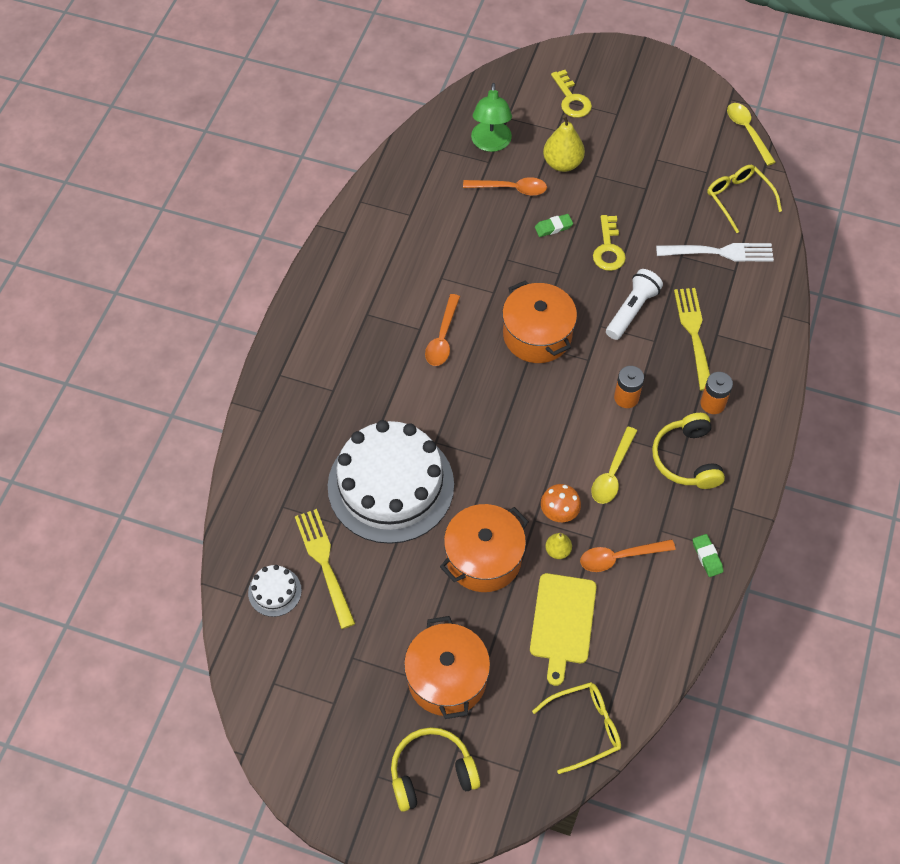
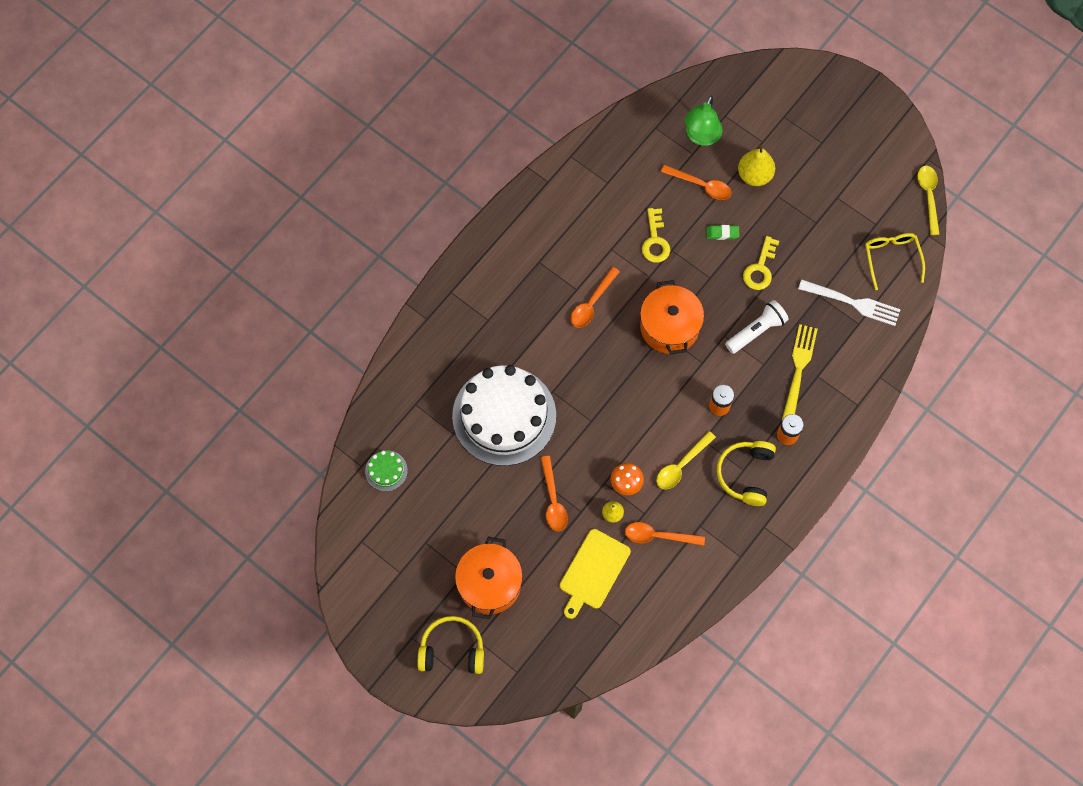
camera: 20 degrees right, 10 degrees up
(274, 591) = (386, 471): white cake -> green cake
(325, 564) = (431, 462): yellow fork -> none
(483, 558) = (553, 500): orange pot -> orange spoon
(571, 99) = (788, 115): yellow key -> yellow key (655, 241)
(585, 727) = (577, 657): yellow glasses -> none
(707, 557) = (726, 559): green eraser -> none

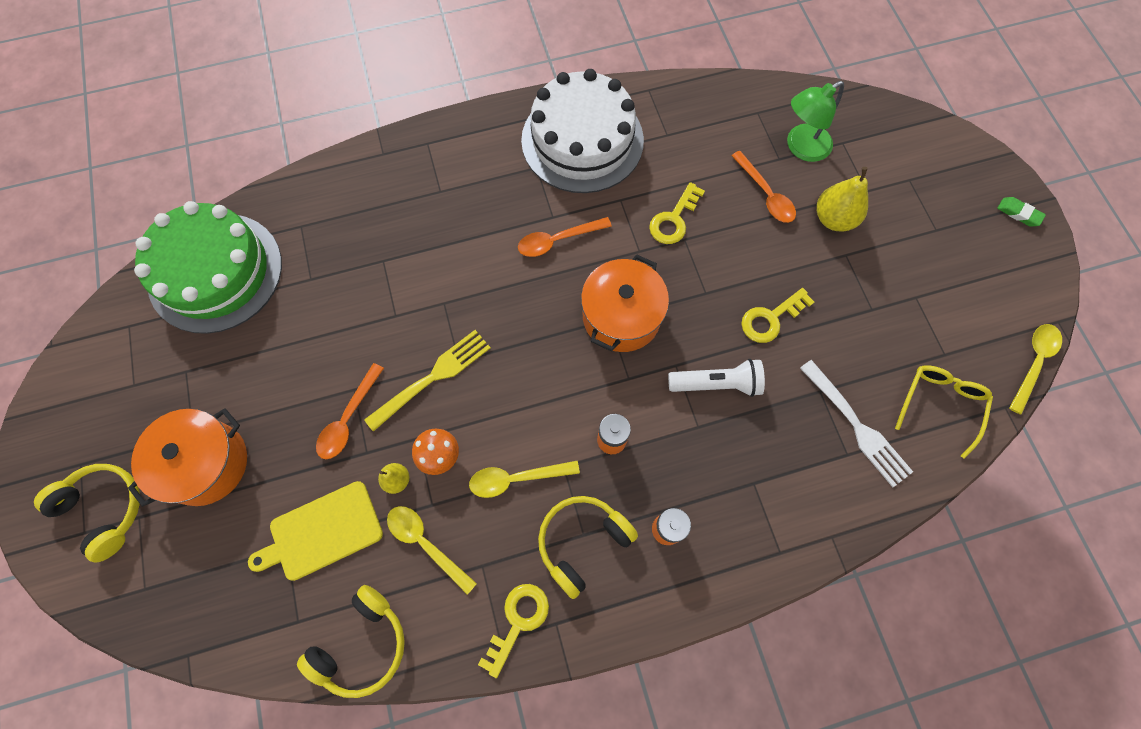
camera: 35 degrees right, 0 degrees up
(386, 471) = (215, 272): green cake -> green cake, size x2.47
(504, 416) = (375, 295): white cake -> white cake (582, 140)
(658, 536) = (426, 543): orange spoon -> yellow spoon
(666, 611) = (362, 644): none -> yellow headphones
(722, 233) = (754, 256): green eraser -> green eraser (1018, 213)
(742, 540) = (518, 621): none -> yellow key
(798, 370) = (735, 461): yellow fork -> yellow fork (432, 378)

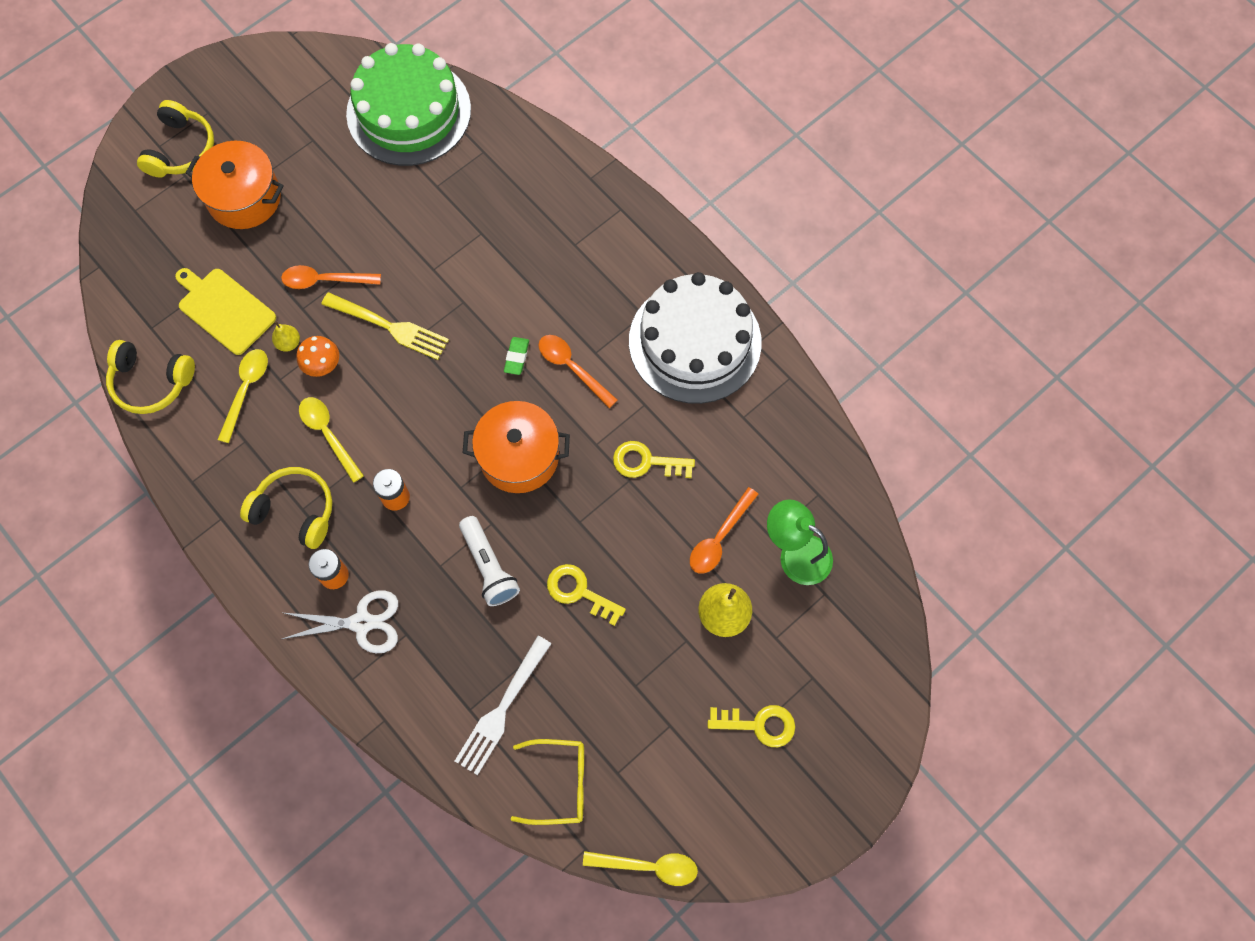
camera: 65 degrees right, 0 degrees up
(518, 621) = (212, 488): yellow key -> yellow key (759, 724)
(726, 520) = (362, 623): none -> white scissors
(1018, 213) = (827, 807): green eraser -> green eraser (516, 357)

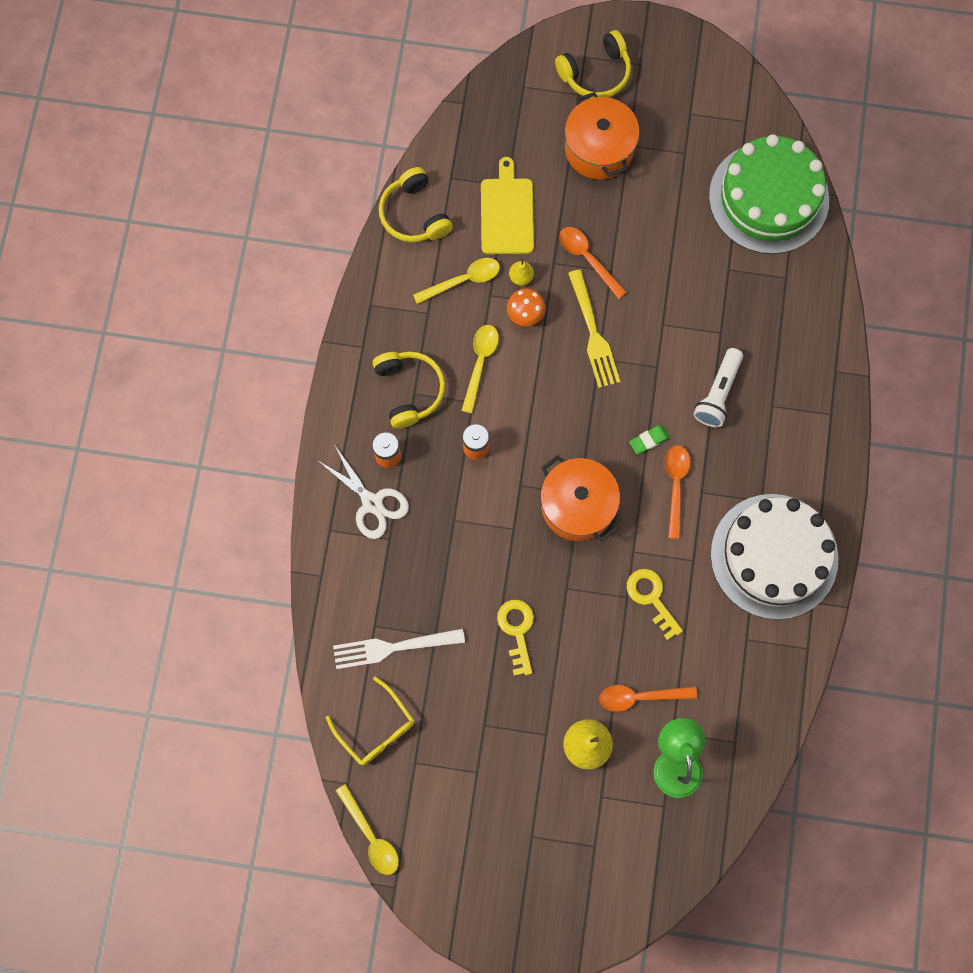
camera: 50 degrees right, 5 degrees up
(489, 566) = (482, 553): white flashlight -> white flashlight (718, 393)
(759, 724) = (529, 834): yellow key -> none

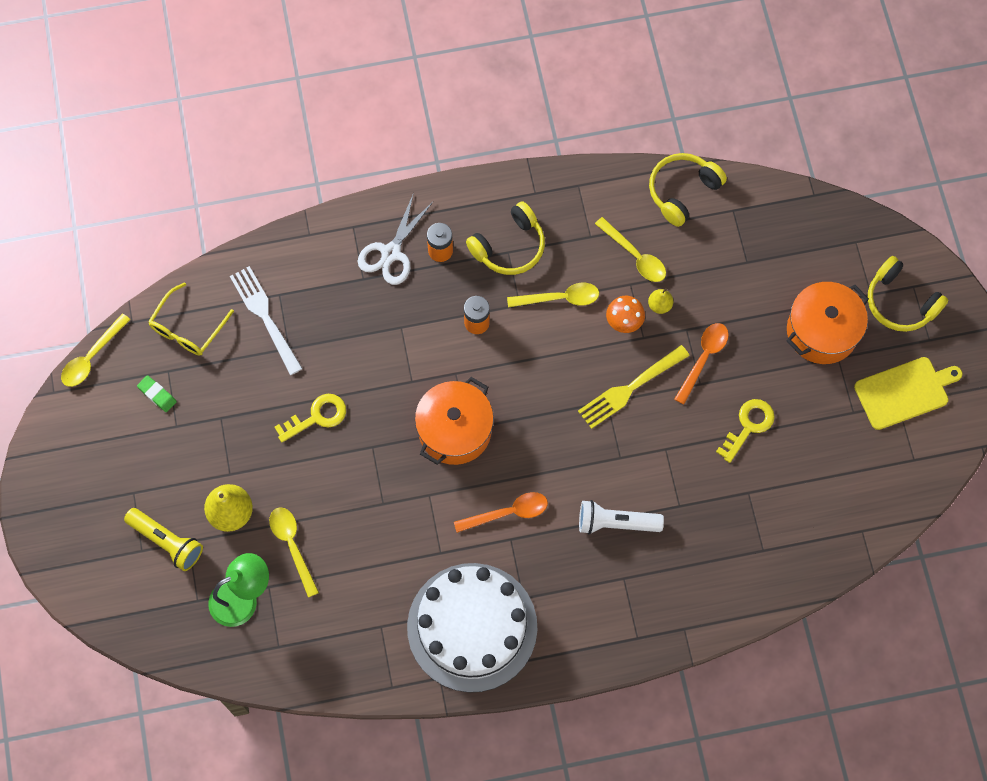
camera: 70 degrees right, 5 degrees down
(507, 213) = (719, 271): yellow cutting board -> yellow cutting board (904, 392)
(594, 818) = (167, 542): none -> yellow flashlight
(640, 697) = (292, 546): orange spoon -> yellow spoon
(649, 440) = (543, 474): green eraser -> green eraser (157, 395)
(651, 598) = (390, 525): yellow key -> yellow key (748, 426)
(768, 198) = (841, 507): green cake -> none

